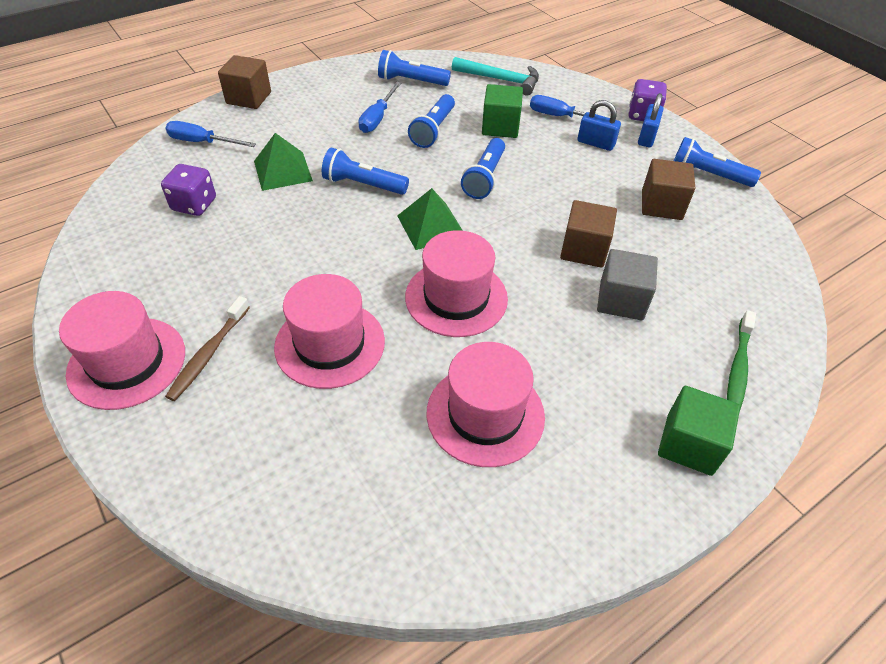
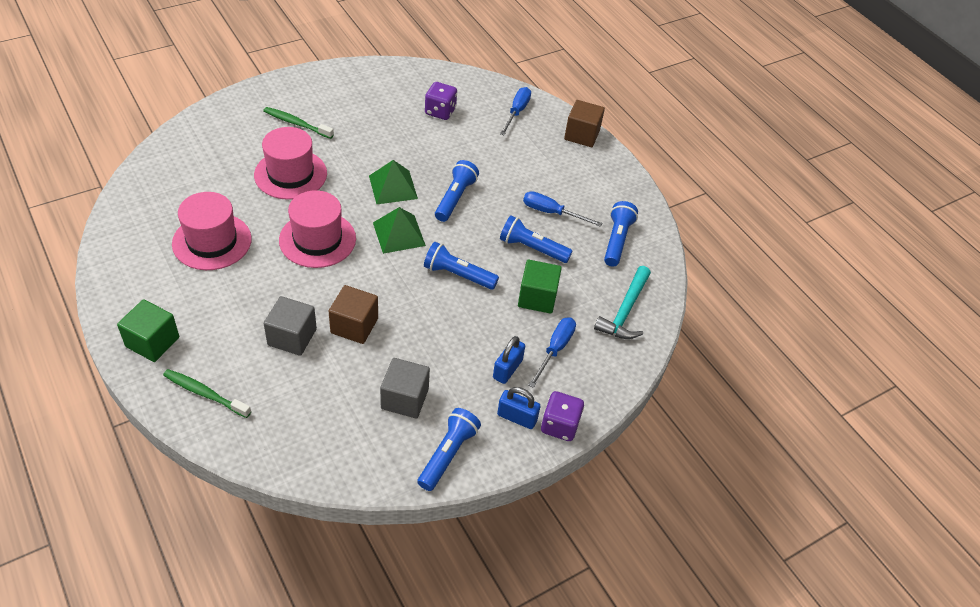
camera: 90 degrees right, 0 degrees up
(127, 362) = (299, 93): pink hat -> none
(209, 354) = (296, 123): brown toothbrush -> green toothbrush
(282, 171) = (477, 154): green pyramid -> green pyramid (393, 187)
(661, 205) = (404, 398): brown cube -> grey cube

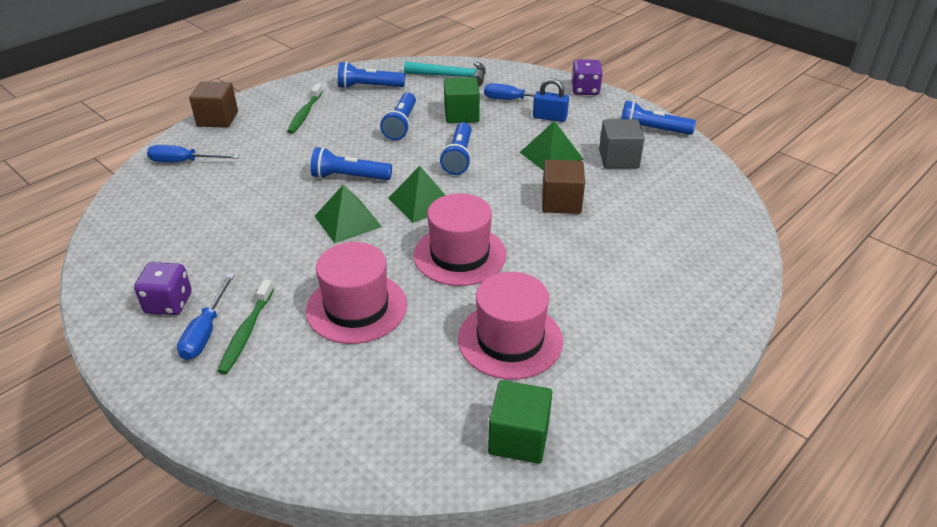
camera: 100 degrees left, 10 degrees down
(152, 342) = (686, 334): green cube -> green cube (519, 438)
(205, 393) = (712, 272): green toothbrush -> green toothbrush (305, 114)
(292, 337) = (603, 236): grey cube -> none
(433, 345) = (551, 155): none -> green pyramid
(440, 111) = (193, 214): purple dice -> purple dice (169, 303)
(517, 417) = (592, 107): blue padlock -> none
(551, 212) = (346, 121): blue screwdriver -> blue screwdriver (206, 331)

